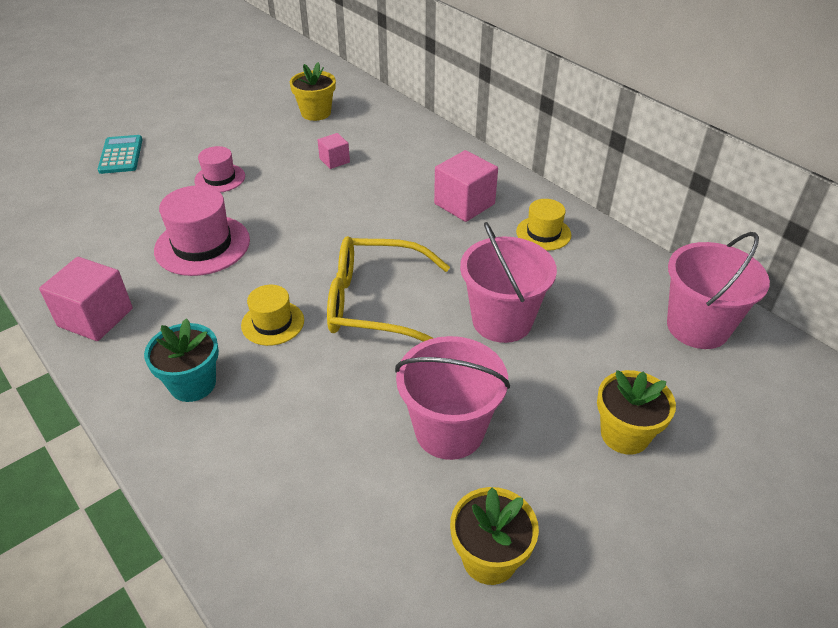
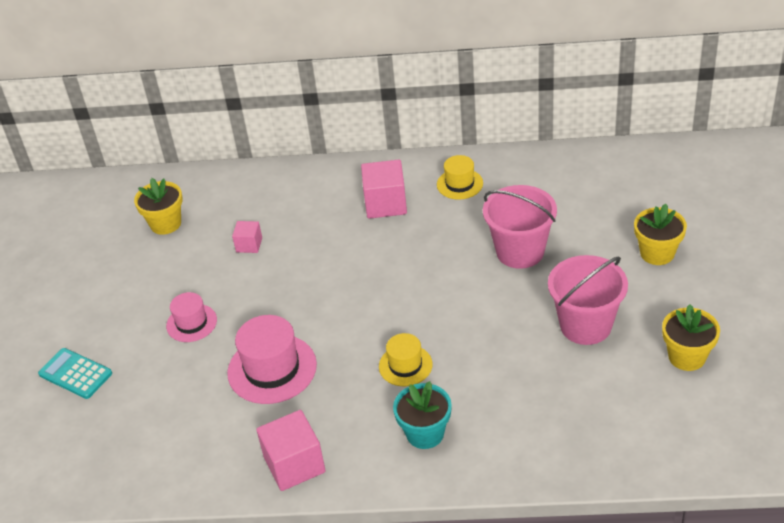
camera: 45 degrees left, 0 degrees up
(375, 303) = (440, 303): yellow glasses -> none
(697, 327) = (610, 171): pink bucket -> none

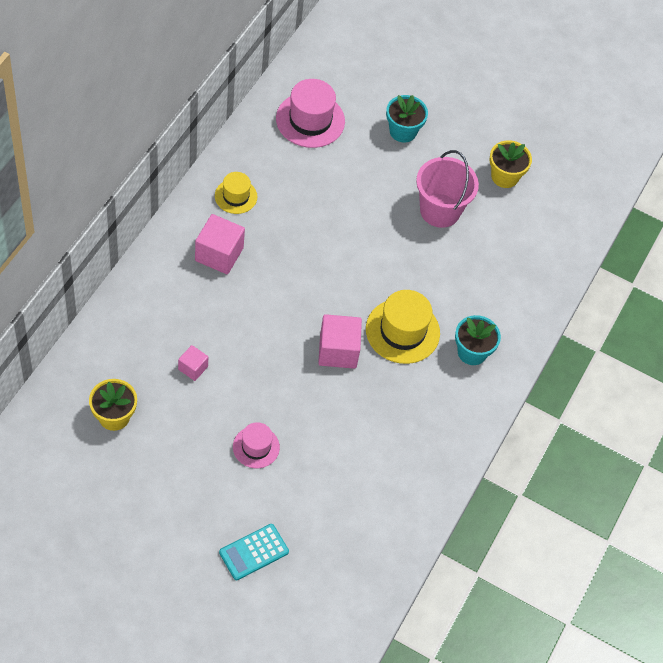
camera: 75 degrees left, 15 degrees up
(272, 369) = (346, 414): pink hat -> pink hat (310, 120)
(294, 464) = (448, 442): pink cube -> pink cube (338, 351)
(405, 365) = (402, 331): yellow hat -> yellow hat, size x1.68
(520, 251) = (340, 203): pink bucket -> none
(657, 253) = (403, 131): yellow flower pot -> turquoise flower pot

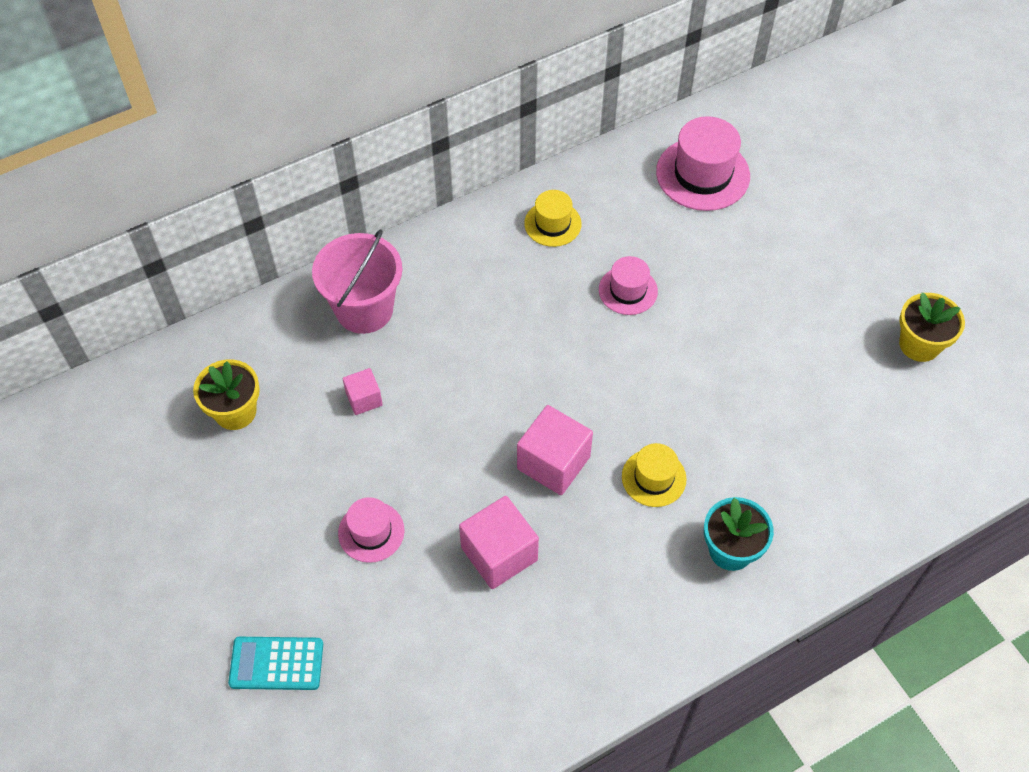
camera: 40 degrees right, 0 degrees up
(219, 254) = (487, 281): pink cube -> pink cube (499, 554)
(312, 220) = (628, 290): none -> pink hat
(402, 331) = (653, 478): yellow hat -> yellow hat, size x0.59
(403, 131) = (814, 233): turquoise flower pot -> none
(440, 210) = (802, 349): pink bucket -> pink bucket (364, 309)

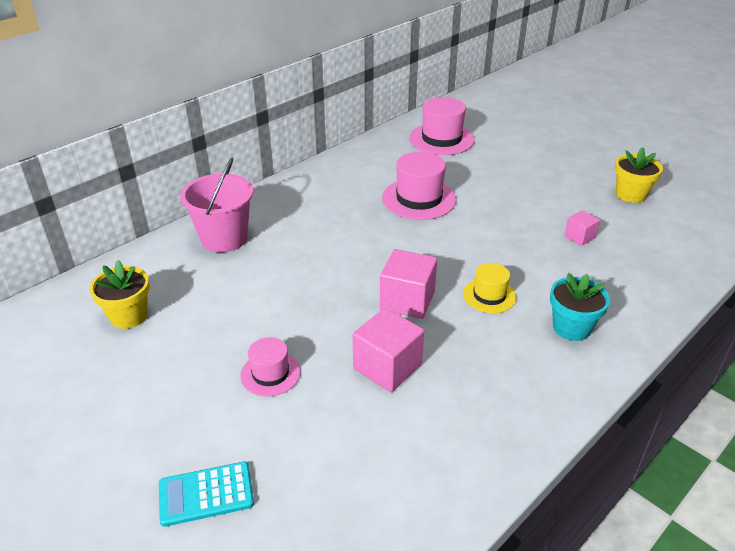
camera: 15 degrees left, 20 degrees down
(364, 399) = (239, 289): pink cube -> pink cube (579, 237)
(552, 224) = (350, 175): yellow hat -> none
(628, 290) = (419, 199): pink hat -> pink hat, size x1.68

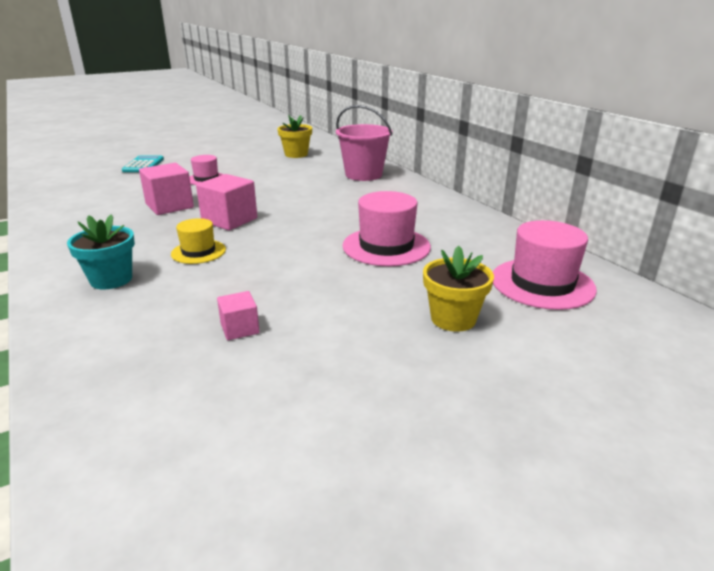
camera: 105 degrees right, 10 degrees down
(630, 194) = (311, 423): yellow flower pot -> yellow flower pot (453, 319)

